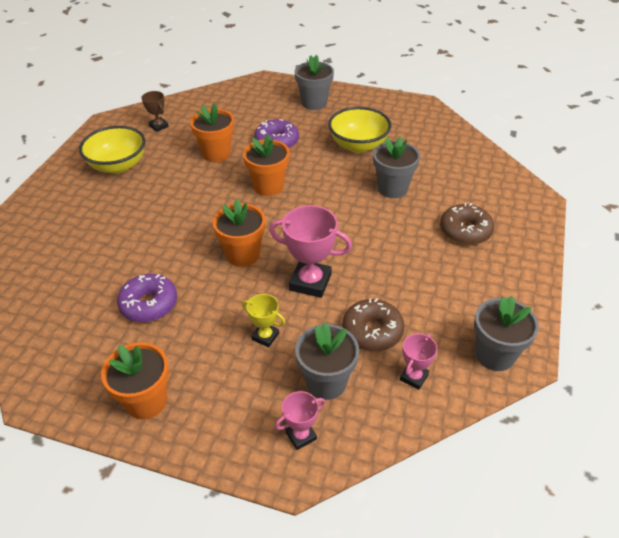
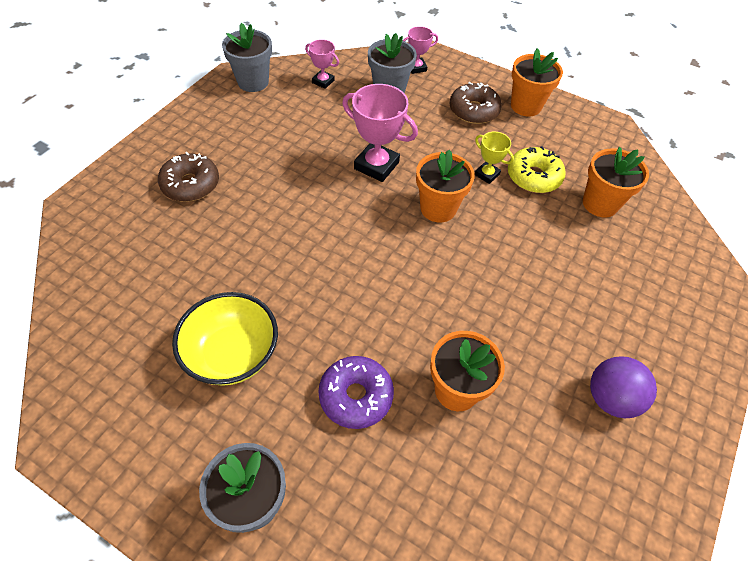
camera: 170 degrees left, 10 degrees up
(118, 166) = (611, 398): yellow bowl -> purple ball
(149, 304) = (533, 177): purple donut -> yellow donut
(159, 126) = (559, 499): brown trophy -> none
(265, 336) = (429, 129): yellow trophy -> yellow trophy (487, 174)
(268, 186) = (390, 300): orange flower pot -> orange flower pot (600, 204)
(372, 331) = (338, 115): brown donut -> brown donut (473, 111)
(392, 188) = (232, 259): grey flower pot -> none
(414, 377) = (323, 81): pink trophy -> pink trophy turned 75 degrees clockwise

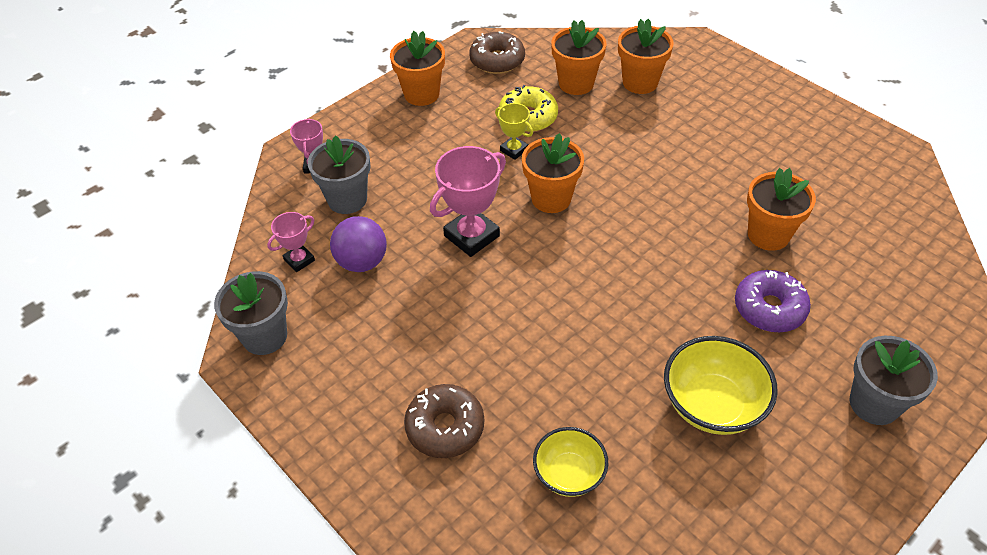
camera: 70 degrees left, 5 degrees down
(156, 262) = (569, 474): none -> yellow bowl
(473, 111) = (412, 136): brown donut -> brown donut (497, 60)
(487, 174) = (514, 150): yellow trophy -> yellow trophy turned 75 degrees clockwise
(611, 398) = (783, 141): purple ball -> purple ball (362, 262)
(632, 254) = (640, 82): none -> orange flower pot

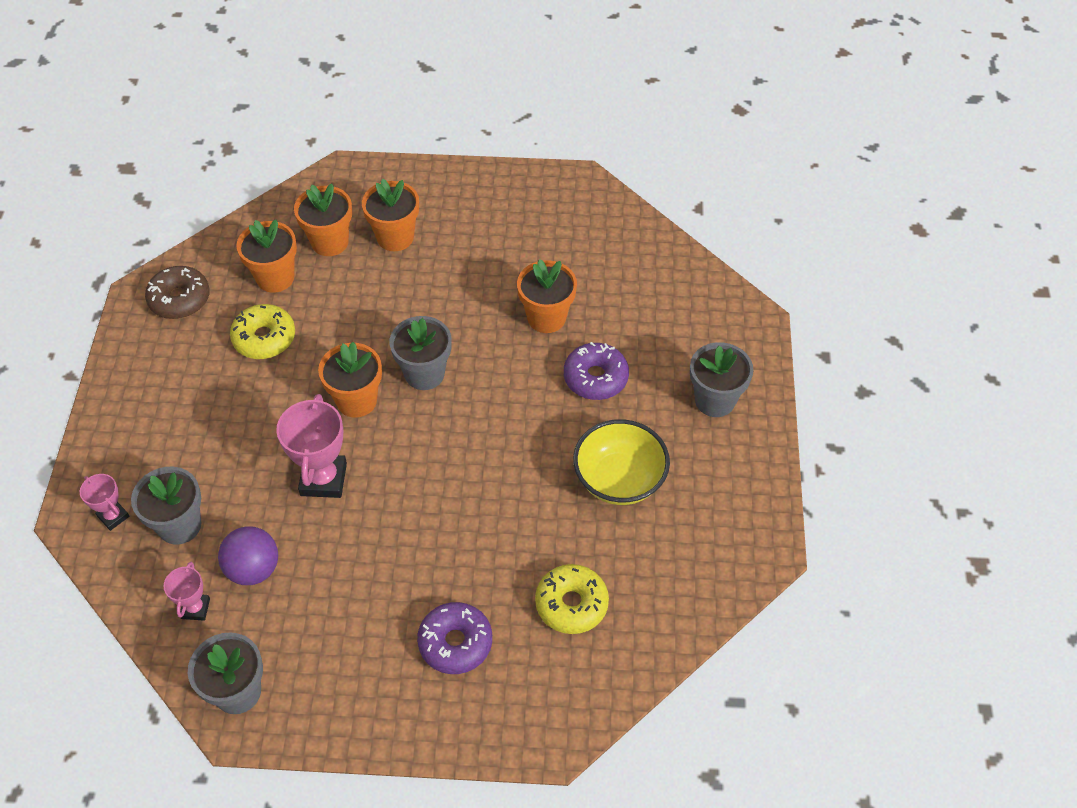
camera: 45 degrees left, 5 degrees up
(421, 94) = (141, 379): orange flower pot -> orange flower pot (395, 237)
(445, 427) = (455, 643): brown donut -> purple donut
(514, 150) = (282, 377): yellow trophy -> none
(569, 474) = (571, 604): yellow bowl -> yellow donut
(622, 213) = (424, 373): none -> grey flower pot

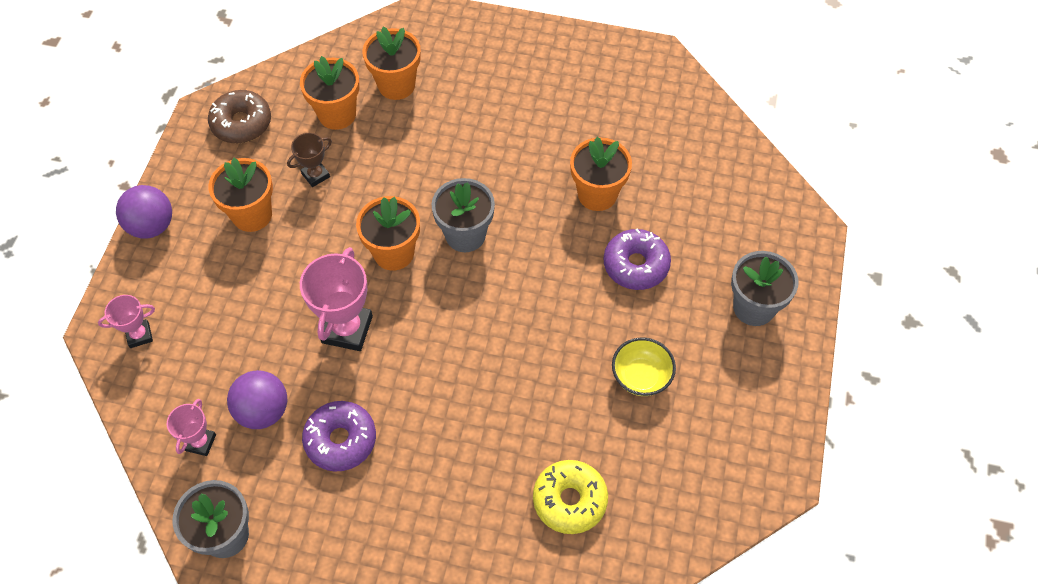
camera: 10 degrees right, 5 degrees up
(106, 410) = (152, 226): none -> purple ball
(113, 516) = (139, 335): pink trophy -> pink trophy turned 75 degrees counterclockwise
(179, 525) = (200, 354): grey flower pot -> none
(264, 338) = (315, 175): yellow donut -> brown trophy
(395, 237) = (461, 89): orange flower pot -> orange flower pot (252, 215)
(455, 643) = (446, 521): purple donut -> purple donut (341, 440)
(619, 480) = (641, 377): yellow bowl -> yellow bowl, size x0.65

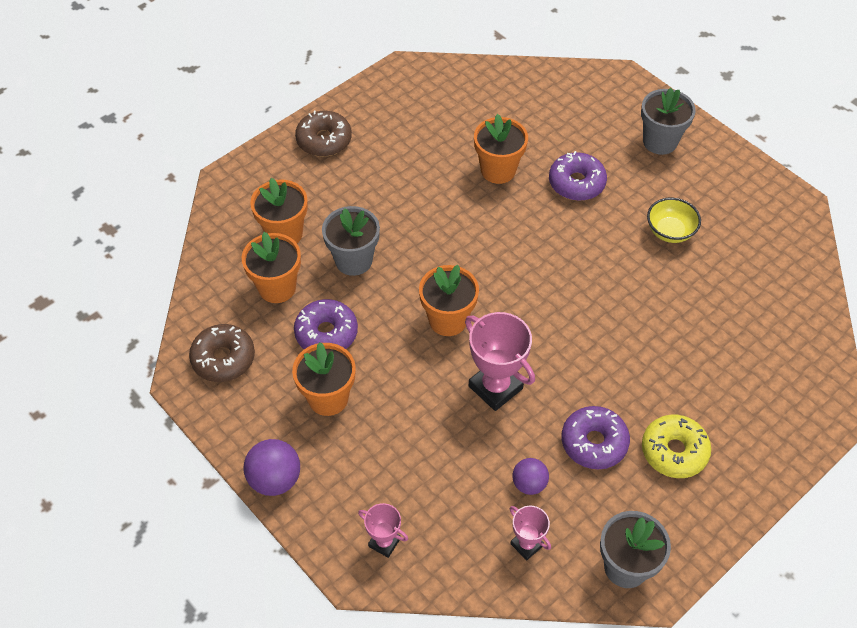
camera: 55 degrees left, 5 degrees down
(139, 335) = (384, 542): pink trophy -> pink trophy turned 75 degrees counterclockwise
(263, 411) = (529, 484): purple ball -> purple ball, size x0.65
(315, 175) = (326, 333): brown trophy -> purple donut
(465, 235) = (469, 266): grey flower pot -> grey flower pot (353, 260)
(520, 50) = (324, 140): none -> brown donut
(569, 500) = (740, 326): yellow donut -> yellow donut (674, 451)

